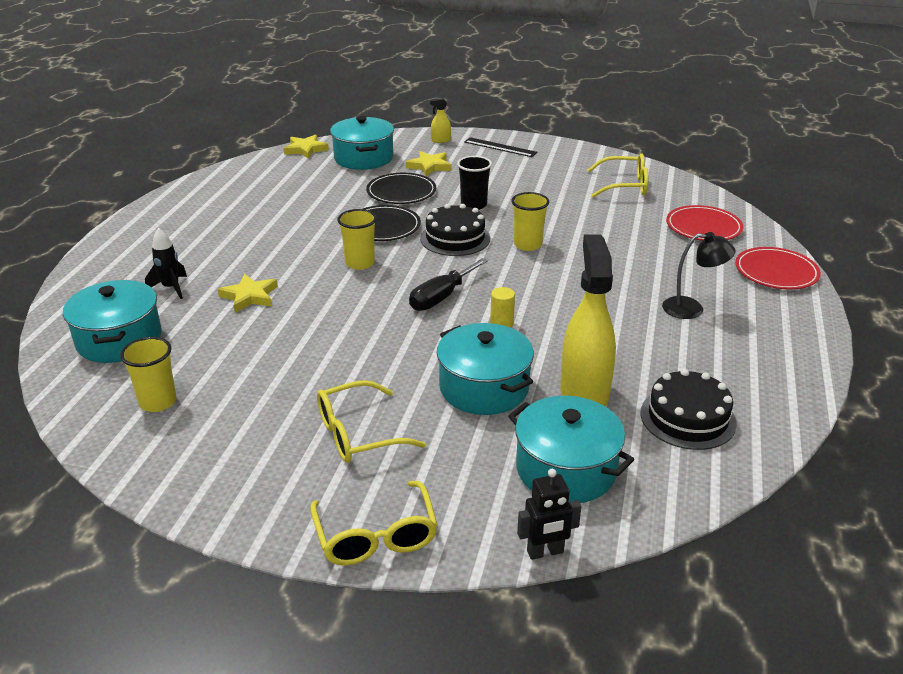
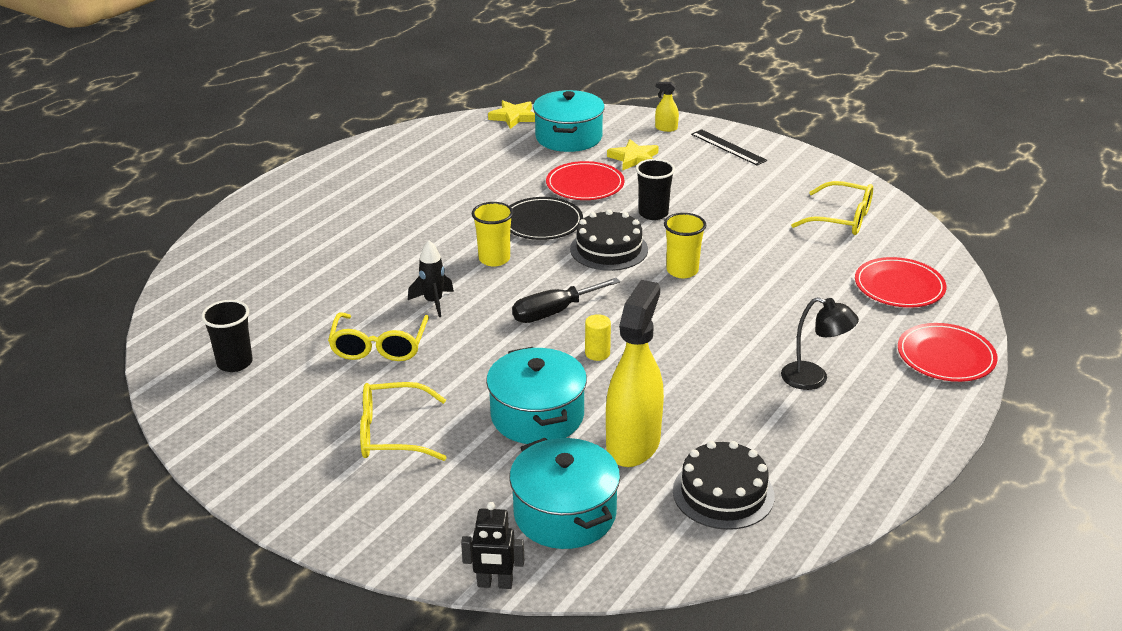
camera: 20 degrees right, 0 degrees up
(119, 339) = (231, 295): turquoise pot -> none
(158, 402) = (235, 363): yellow cup -> black cup
(171, 288) = (301, 251): black rocket -> black rocket (433, 302)
(249, 296) = (369, 274): yellow star -> none
(376, 537) = (354, 531): yellow glasses -> yellow glasses (379, 347)
(401, 192) = (585, 185): black plate -> red plate

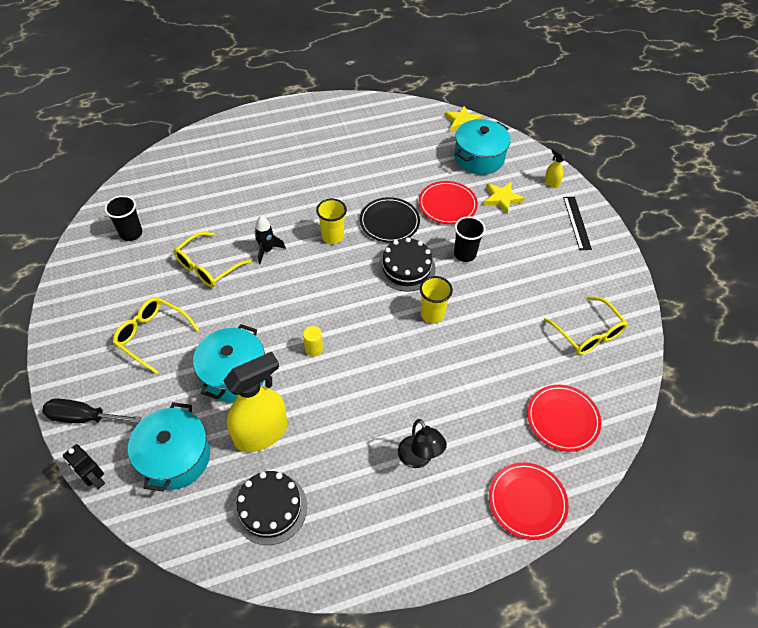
camera: 35 degrees right, 20 degrees up
(554, 312) = (323, 300): black screwdriver -> black screwdriver (84, 417)

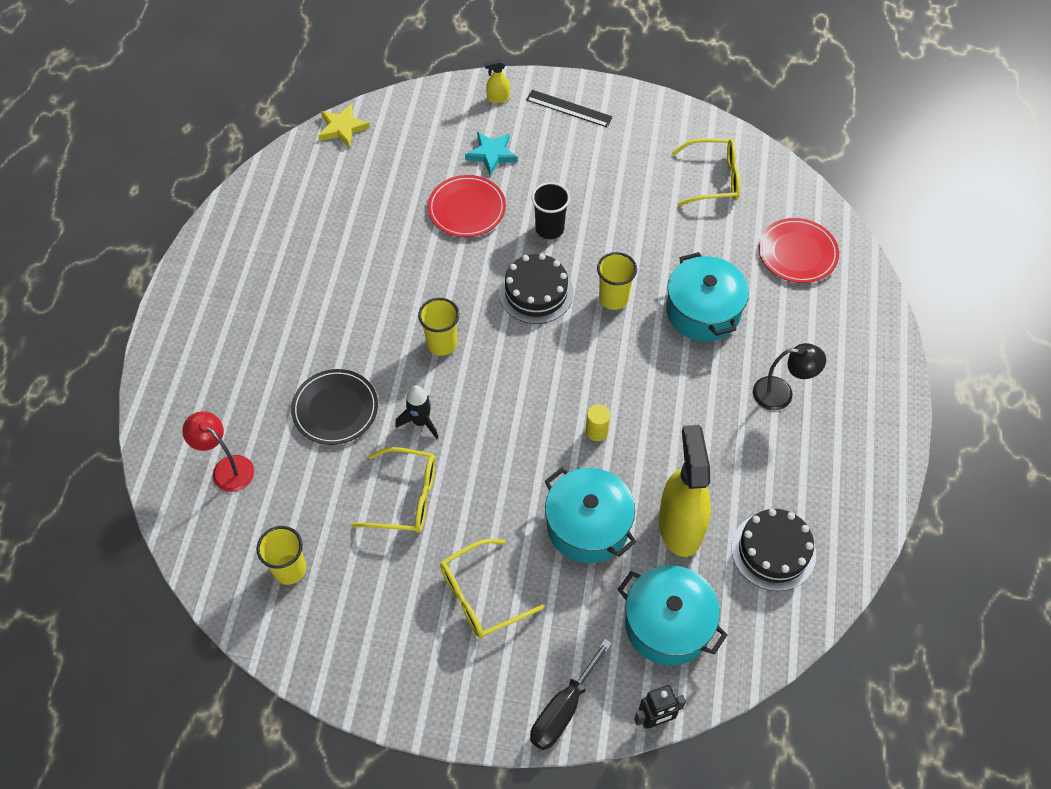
camera: 60 degrees left, 5 degrees up
(131, 233) = (289, 569): black cup -> yellow cup
(186, 177) = (227, 468): none -> red lamp
(207, 267) = (406, 497): yellow glasses -> yellow glasses turned 60 degrees counterclockwise
(389, 222) = (456, 277): black plate -> black plate (335, 409)
(479, 157) = (413, 142): turquoise pot -> turquoise pot (703, 311)
(502, 199) = (492, 154): yellow star -> turquoise star
(527, 501) = (868, 327): red plate -> none

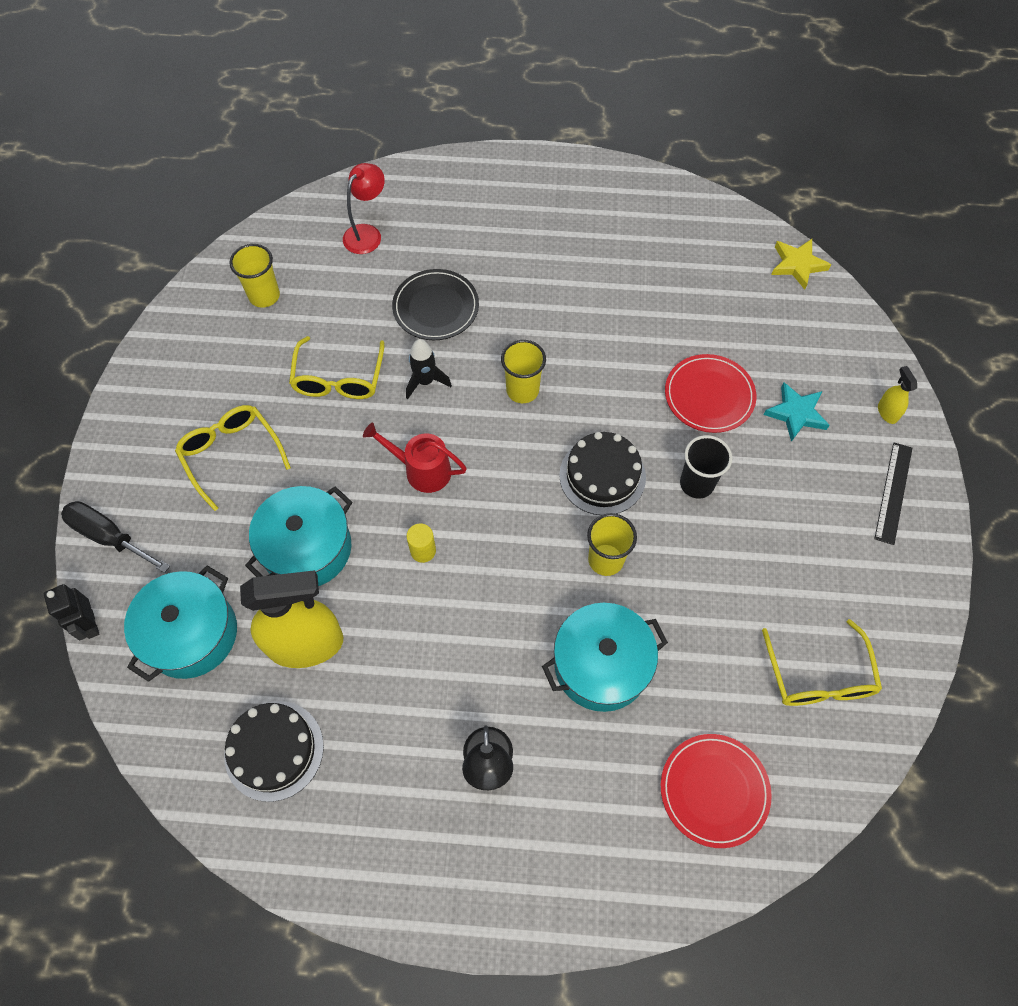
camera: 85 degrees right, 5 degrees up
(516, 428) = (422, 470): none -> red watering can

